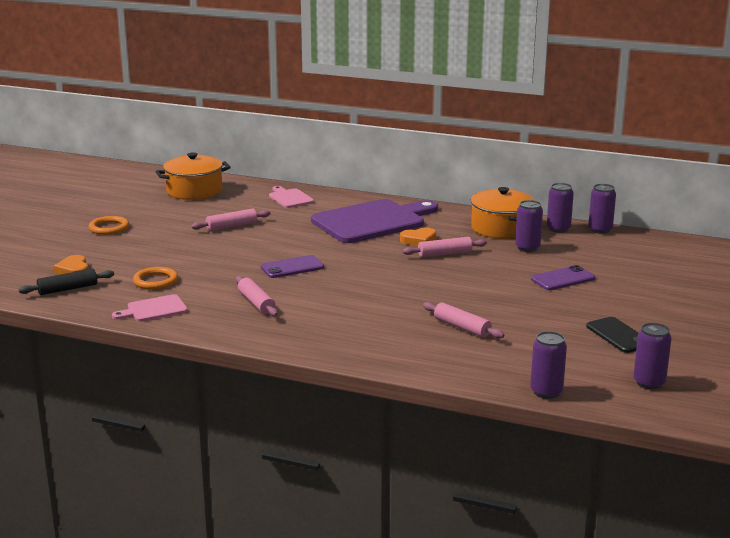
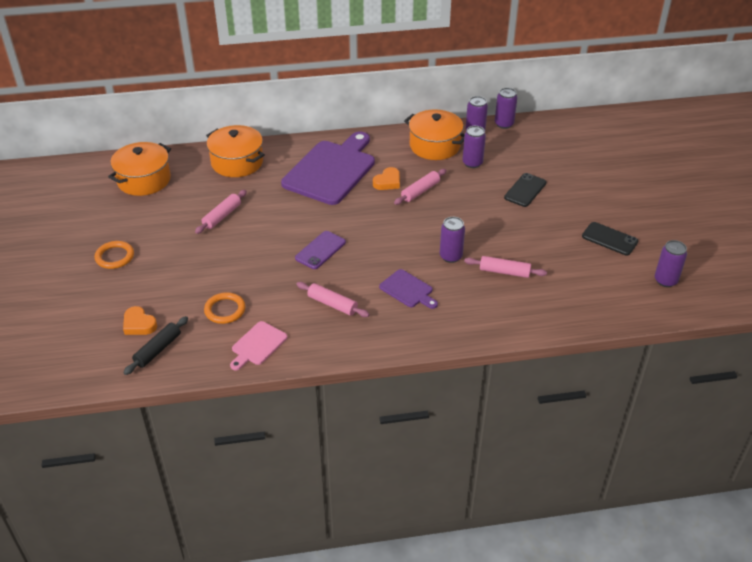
camera: 30 degrees left, 20 degrees up
(290, 198) = (237, 162): pink cutting board -> orange pot
(342, 313) = (408, 290): none -> purple cutting board
(546, 392) = (614, 317): purple can -> purple can (451, 256)
(563, 279) = (525, 190): purple phone -> black phone

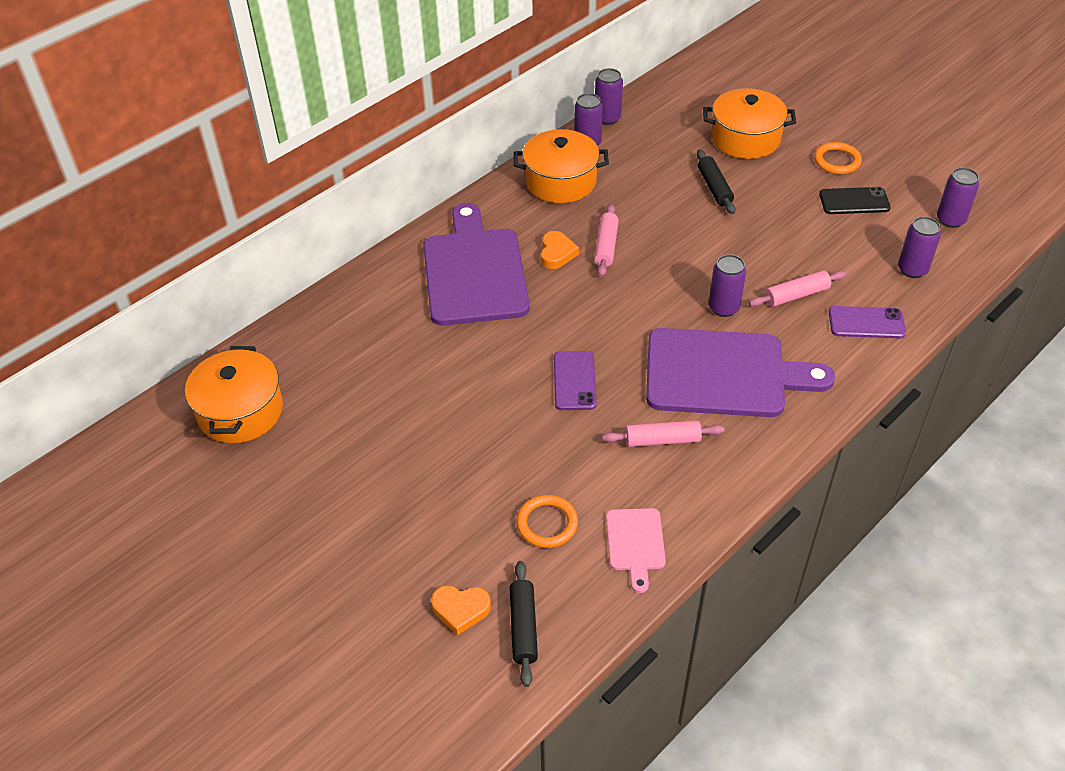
camera: 35 degrees left, 5 degrees up
(115, 257) = (322, 539): orange ring -> orange ring (837, 161)
(222, 216) = (404, 404): pink rolling pin -> none
(237, 162) = (342, 321): orange pot -> orange pot (745, 139)
(408, 290) = (723, 374): purple cutting board -> purple cutting board, size x2.16
(472, 163) = (625, 182): purple can -> purple can (912, 269)
(525, 190) = (714, 188): black phone -> black rolling pin
(531, 309) = (866, 323): none -> purple phone

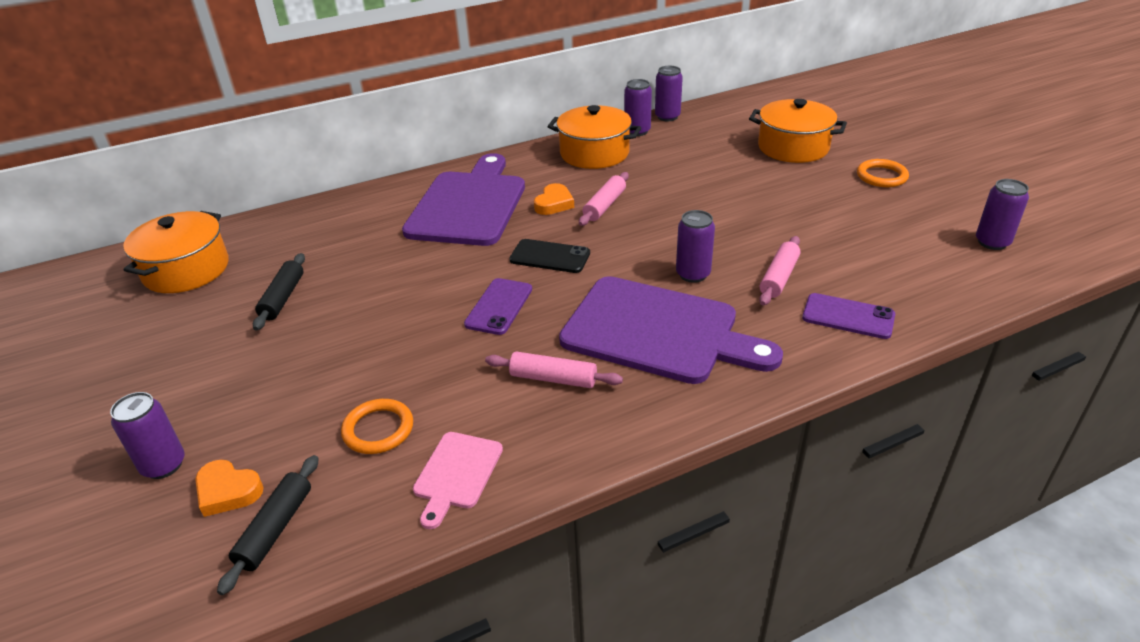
camera: 20 degrees right, 10 degrees down
(714, 188) = (740, 178): black rolling pin -> black rolling pin (283, 298)
(796, 295) = (779, 277): pink rolling pin -> pink rolling pin turned 60 degrees counterclockwise
(854, 201) = (885, 210): black phone -> black phone (550, 257)
(912, 269) = (926, 278): purple can -> purple can (163, 465)

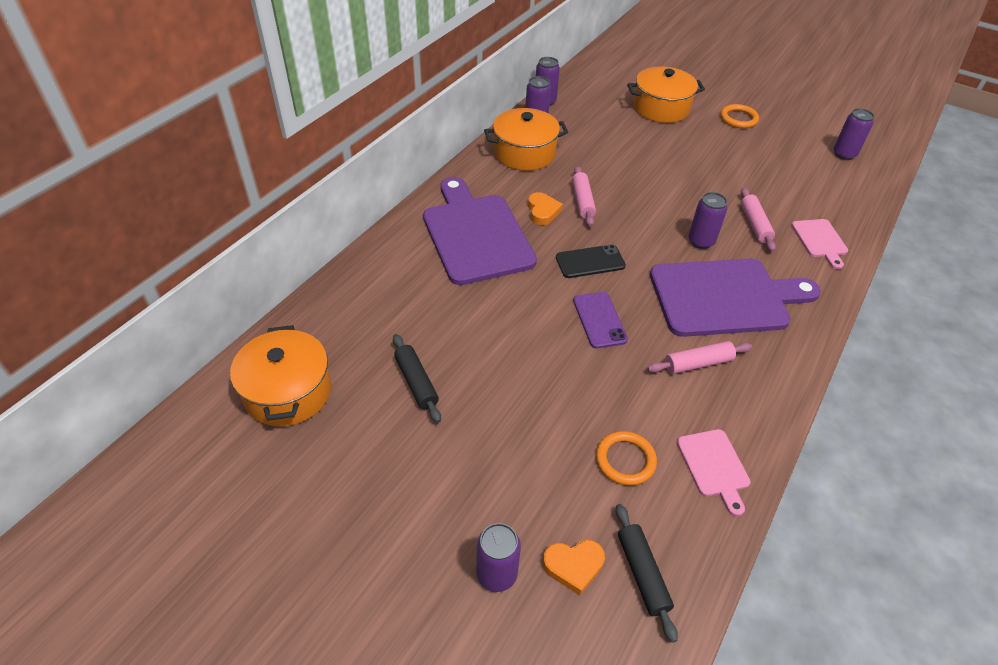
camera: 35 degrees left, 10 degrees up
(848, 316) = (820, 240): purple phone -> pink cutting board

